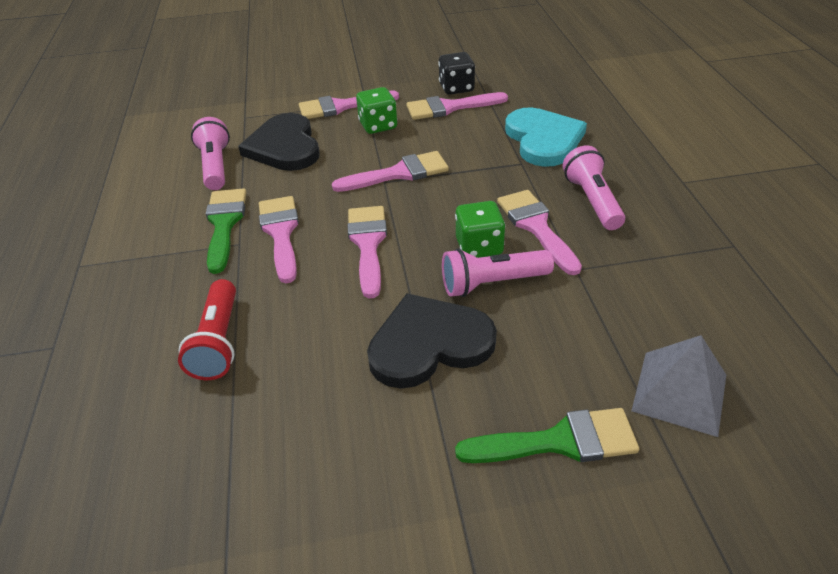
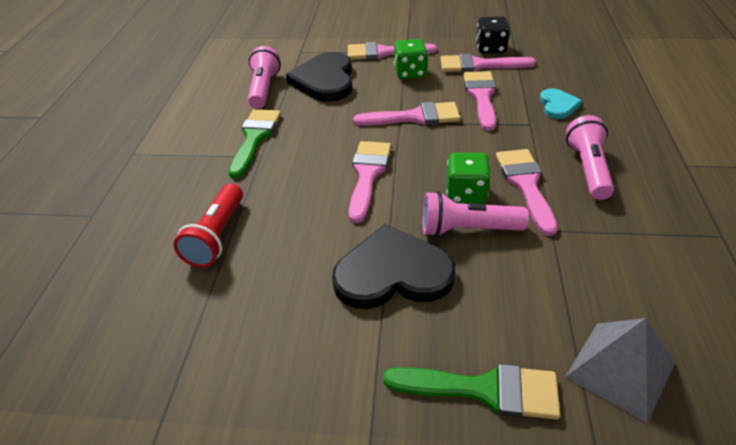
camera: 15 degrees right, 0 degrees up
(281, 233) = (298, 153): pink brush -> pink brush (481, 96)
(543, 139) = (558, 105): turquoise heart -> turquoise heart, size x0.53

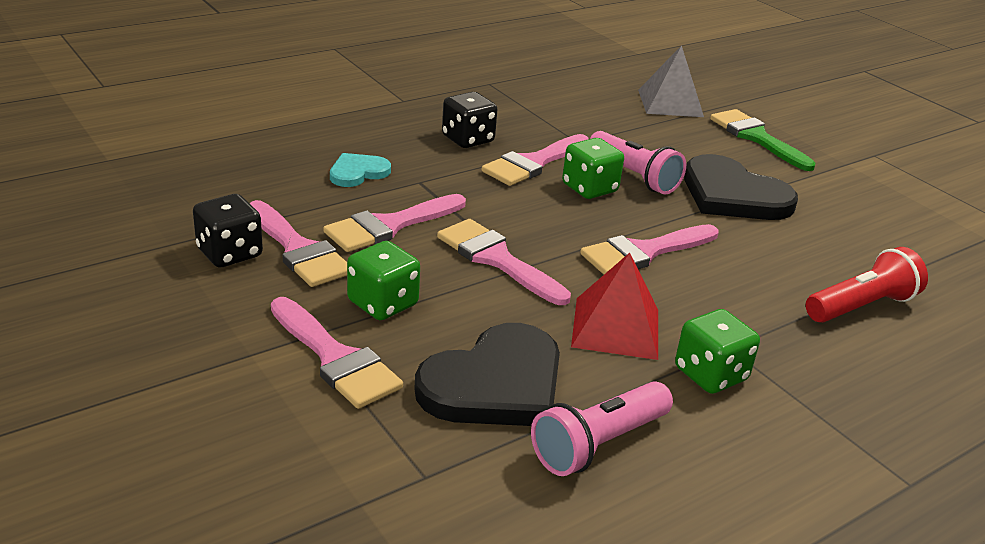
camera: 135 degrees left, 10 degrees down
(255, 138) = (710, 374): green brush -> green dice
(318, 127) = (615, 328): none -> red pyramid
(588, 169) = (468, 139): pink flashlight -> black dice

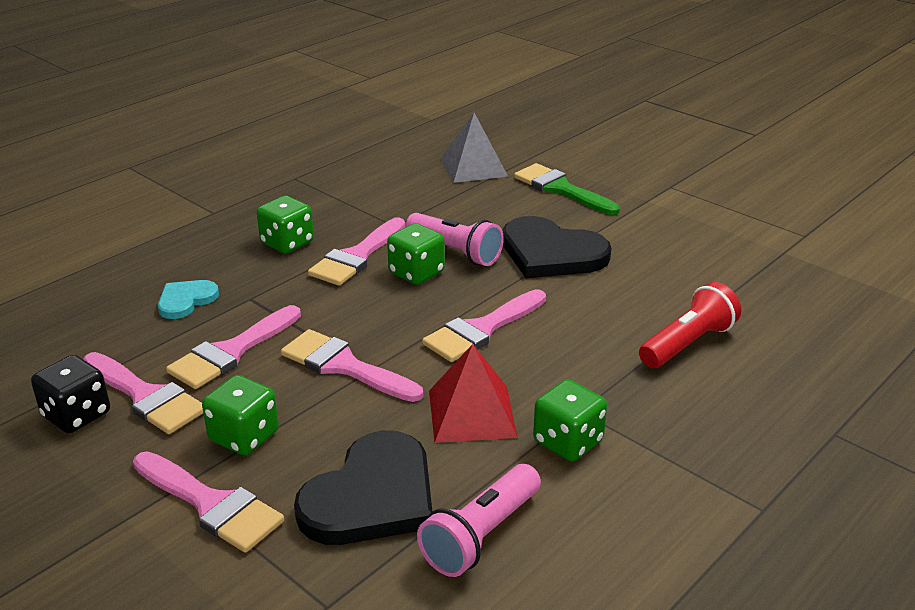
camera: 10 degrees left, 0 degrees up
(468, 139) = (287, 243): black dice -> green dice

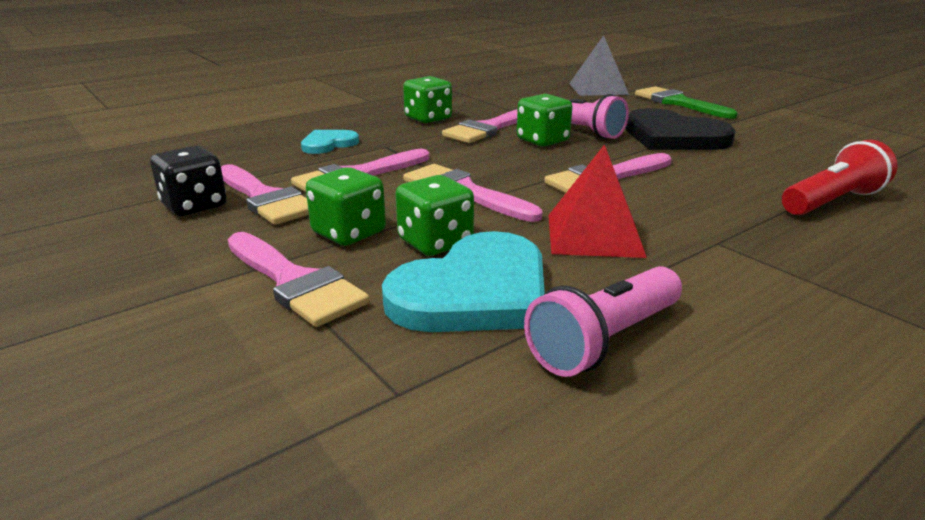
camera: 10 degrees right, 5 degrees down
(372, 496) = (474, 292): black heart -> turquoise heart
(568, 442) = (707, 266): green dice -> green dice (435, 242)

